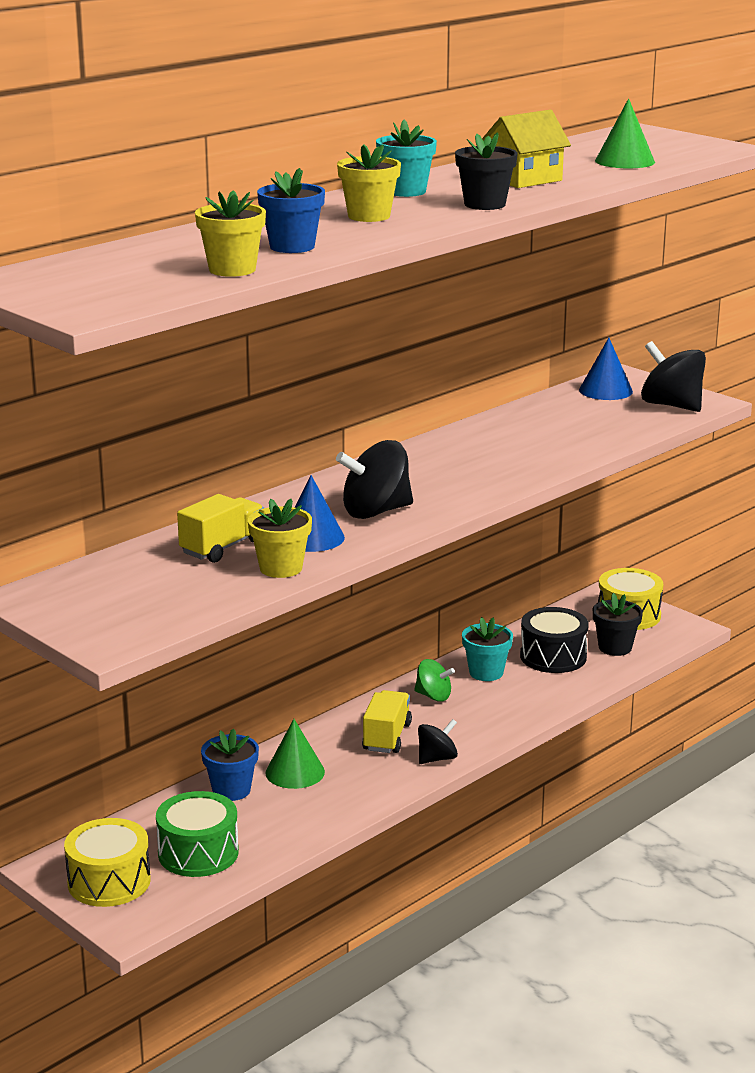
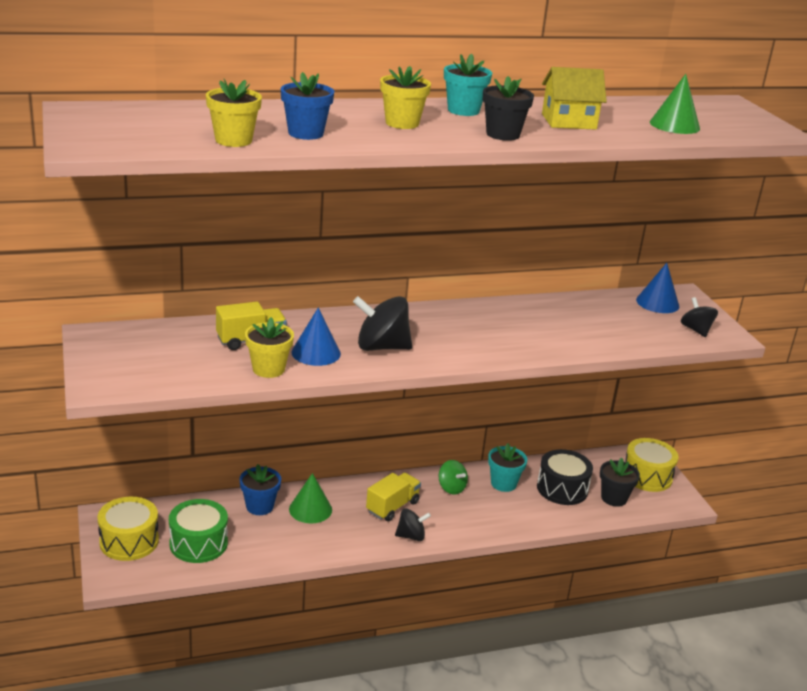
camera: 25 degrees right, 5 degrees up
(671, 405) = (696, 330): black spinning top -> black spinning top, size x0.60

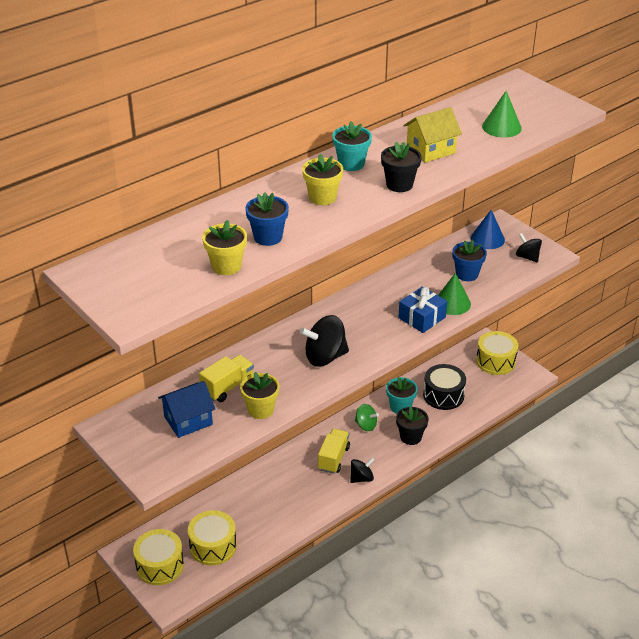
camera: 20 degrees left, 10 degrees up
(182, 354) = (188, 420): none -> blue house
(198, 543) = (213, 546): green drum -> yellow drum
(259, 506) = (237, 496): blue flower pot -> blue flower pot (467, 274)
(310, 509) = (275, 484): green cone -> green cone (452, 303)
(316, 353) = (283, 381): blue cone -> none
(523, 346) = (422, 317): none -> blue gift
(614, 498) = (483, 390): black flower pot -> black flower pot (410, 437)

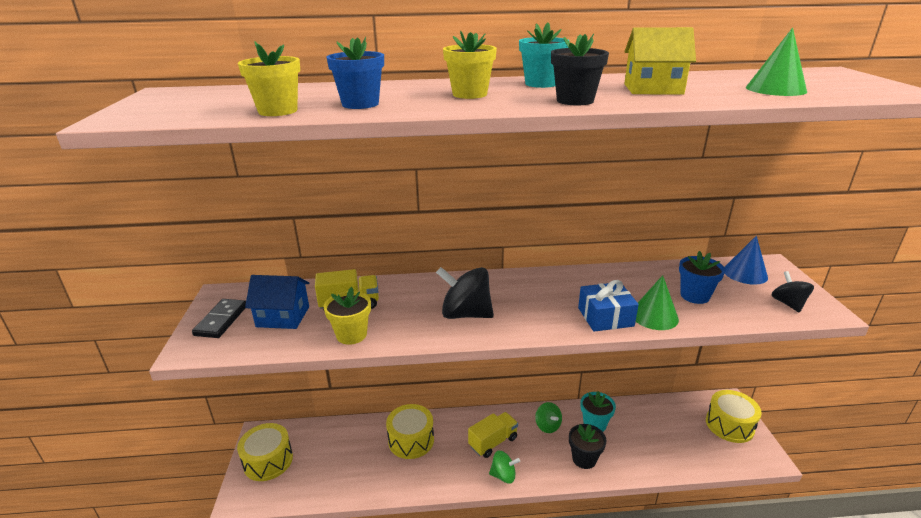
camera: 35 degrees right, 10 degrees down
(142, 446) = (221, 320): none -> black domino
(213, 546) = (322, 468): yellow drum -> yellow drum (411, 440)
(361, 478) = (503, 475): black spinning top -> green spinning top
(443, 395) = (648, 433): black drum -> none

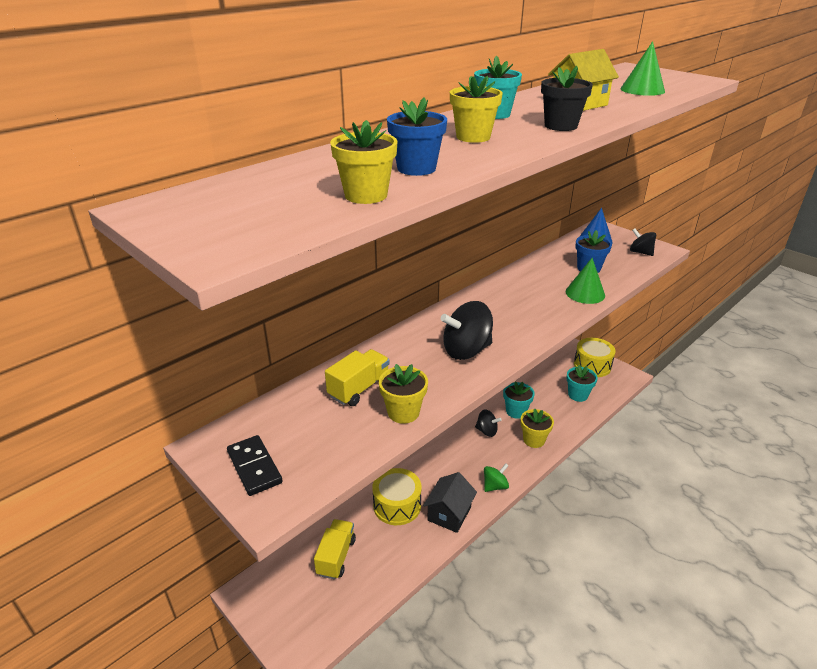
camera: 40 degrees left, 5 degrees up
(268, 461) = (285, 608): yellow drum -> none
(283, 316) = (314, 431): blue house -> none
(441, 472) = (449, 514): none -> black house
(493, 442) = (461, 467): yellow truck -> yellow truck (336, 556)
(547, 426) = (487, 431): green spinning top -> black spinning top
(584, 459) = (534, 440): black flower pot -> yellow flower pot
(605, 317) = (559, 307): blue gift -> none
(679, 444) = (578, 395): none -> turquoise flower pot

